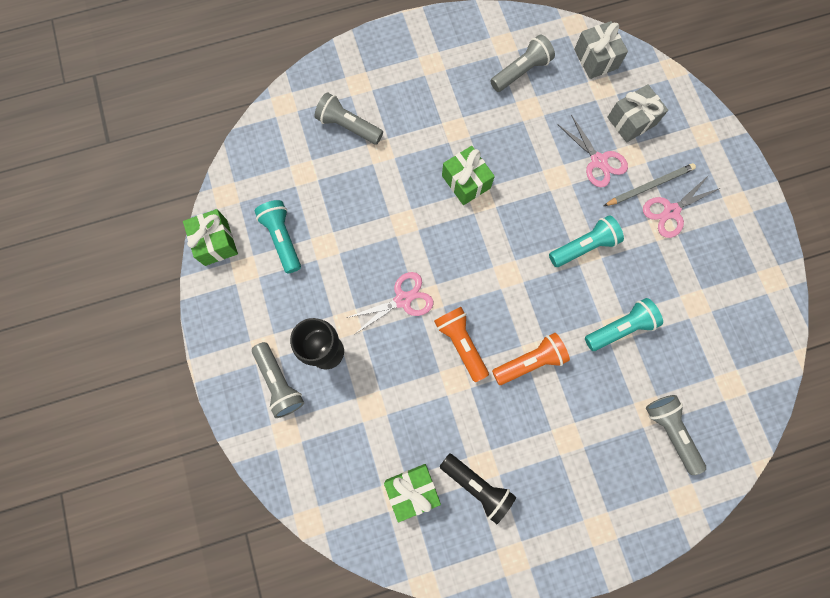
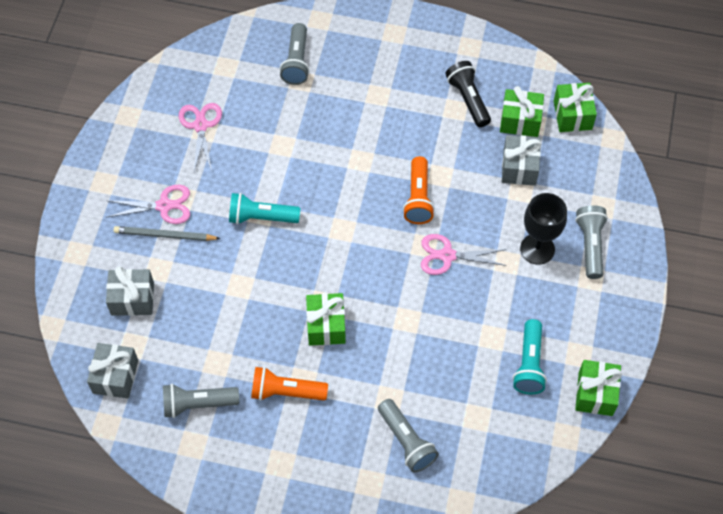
camera: 150 degrees left, 15 degrees down
(363, 529) = (572, 115): none -> green gift
(385, 432) = (519, 167): none -> grey gift
(530, 361) = (370, 157): orange flashlight -> orange flashlight (286, 392)
(598, 161) = (192, 280): pink scissors -> pink scissors (200, 126)
(620, 328) = (279, 144): turquoise flashlight -> none

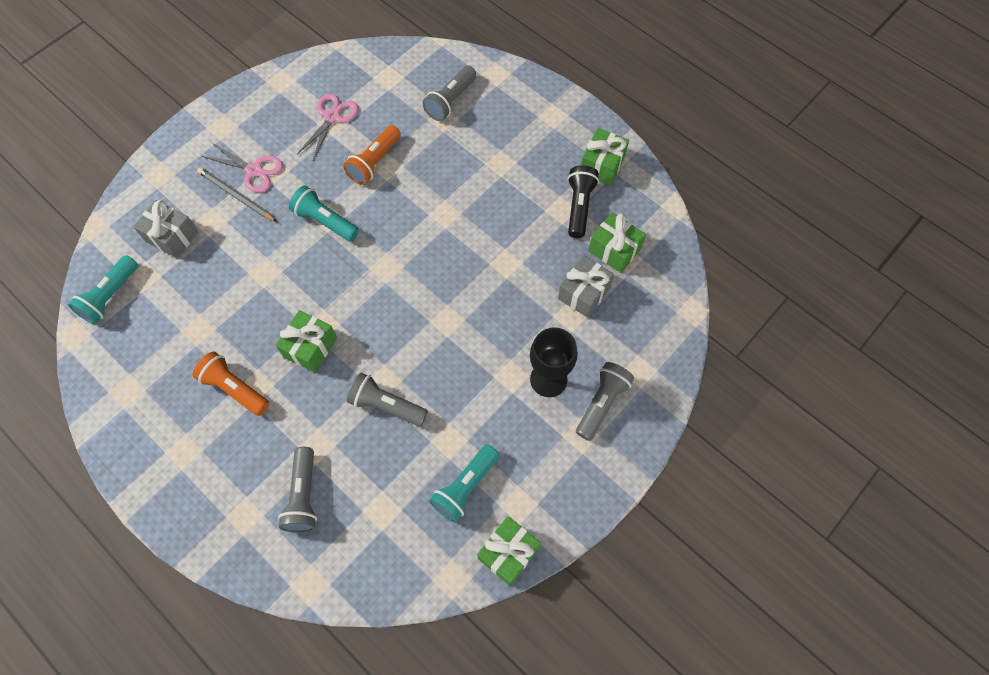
camera: 30 degrees right, 5 degrees up
(115, 376) = (110, 296): grey gift -> turquoise flashlight
(198, 404) = (156, 358): grey flashlight -> grey flashlight (386, 405)
(418, 198) = (472, 274): orange flashlight -> orange flashlight (374, 162)
(447, 256) = (461, 341): pink scissors -> none
(572, 115) = (668, 269): green gift -> green gift (602, 165)

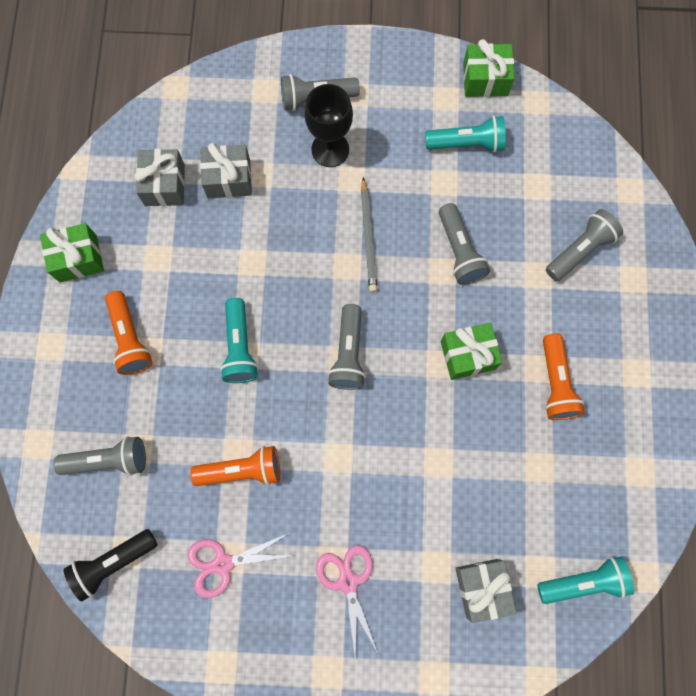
camera: 130 degrees left, 10 degrees up
(236, 196) = (389, 570): grey pencil -> grey pencil (368, 237)
(325, 221) = (343, 457): turquoise flashlight -> turquoise flashlight (240, 347)
(386, 274) = (348, 353): none -> grey flashlight
(518, 159) = (130, 338): none -> orange flashlight
(579, 207) = (142, 245): black flashlight -> black flashlight (113, 562)
(614, 250) = (164, 185): green gift -> grey gift

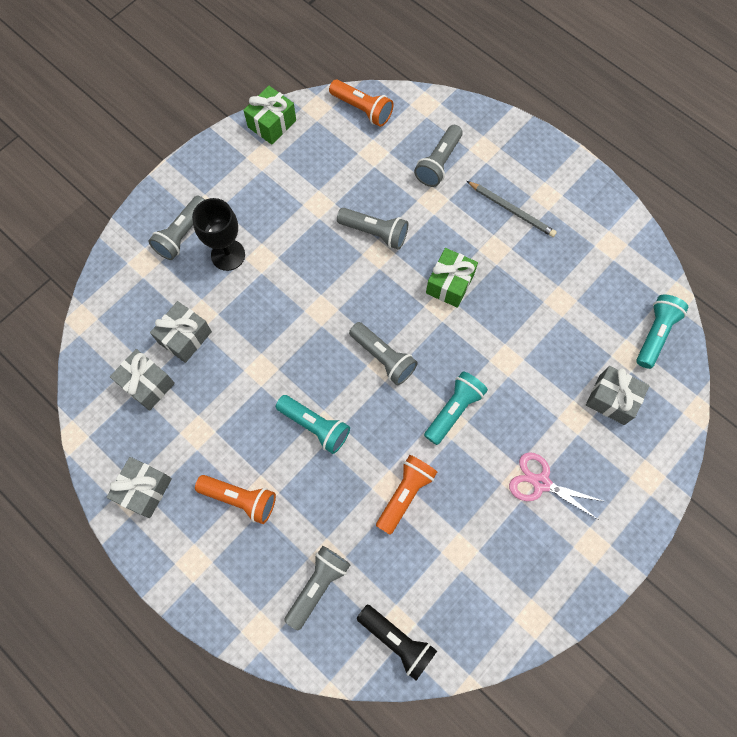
camera: 50 degrees left, 5 degrees down
(78, 258) = (144, 490): green gift -> grey gift
(113, 562) = (397, 640): black flashlight -> black flashlight turned 60 degrees counterclockwise
(223, 564) = (461, 560): pink scissors -> none
(368, 237) = (313, 280): grey pencil -> grey pencil (512, 210)
(467, 143) = (305, 169): turquoise flashlight -> turquoise flashlight (453, 410)
(555, 383) = (513, 247): orange flashlight -> orange flashlight (362, 109)
(580, 250) = (438, 163): grey flashlight -> grey flashlight turned 150 degrees counterclockwise

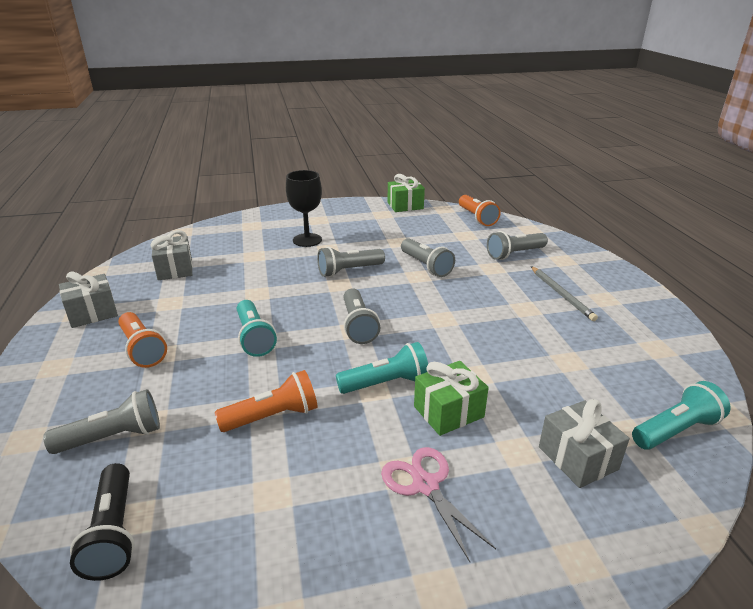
camera: 35 degrees right, 40 degrees down
(182, 234) = (290, 224): grey flashlight -> grey flashlight (349, 271)
(185, 337) = (229, 260): grey gift -> none
(449, 284) = (463, 311): green gift -> green gift (448, 411)

